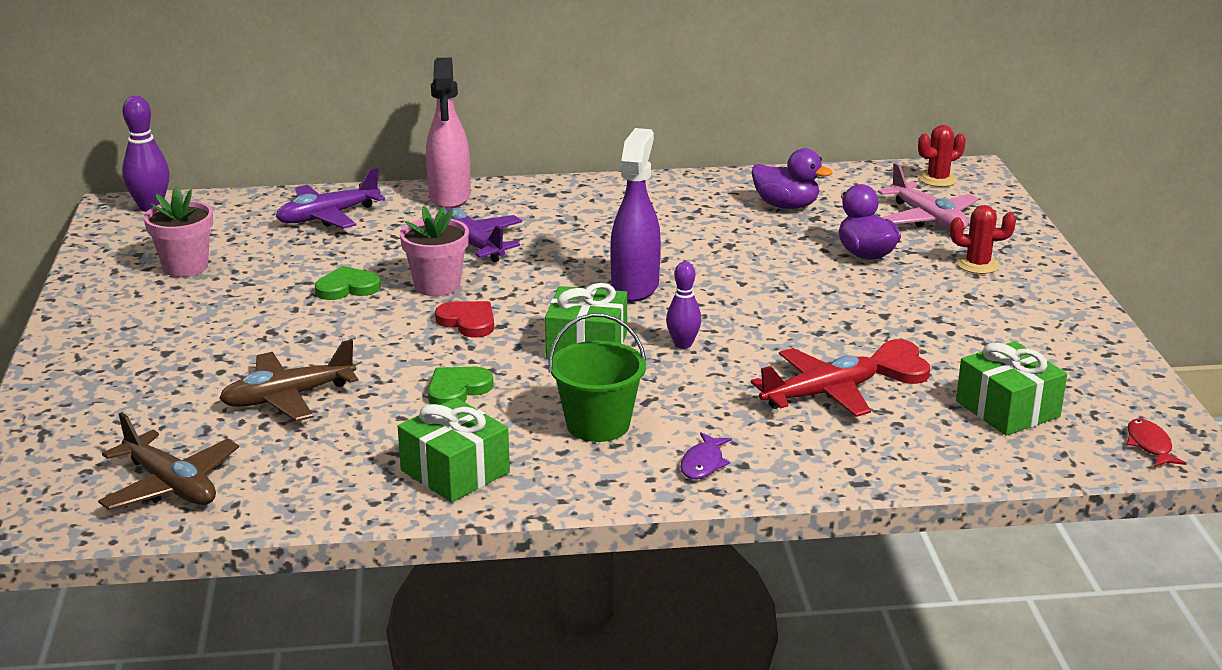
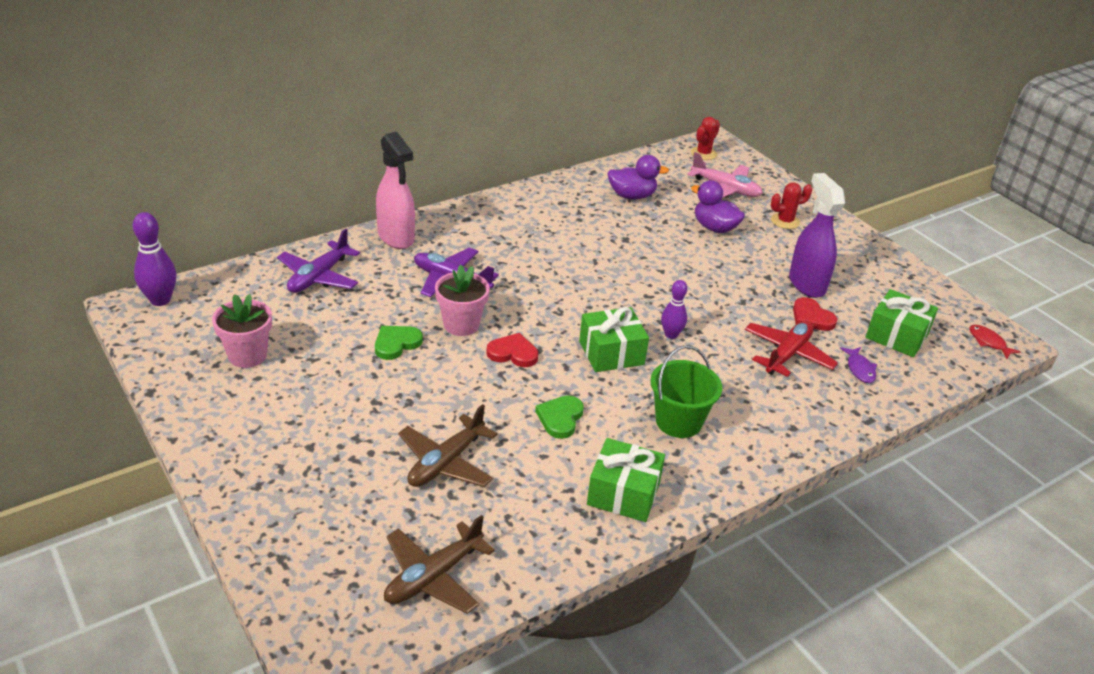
camera: 30 degrees left, 10 degrees up
(170, 485) = (433, 576): brown plane -> brown plane turned 120 degrees clockwise
(635, 287) = (597, 291): purple spray bottle -> purple spray bottle (806, 283)
(703, 463) = (770, 434): purple fish -> purple fish (860, 369)

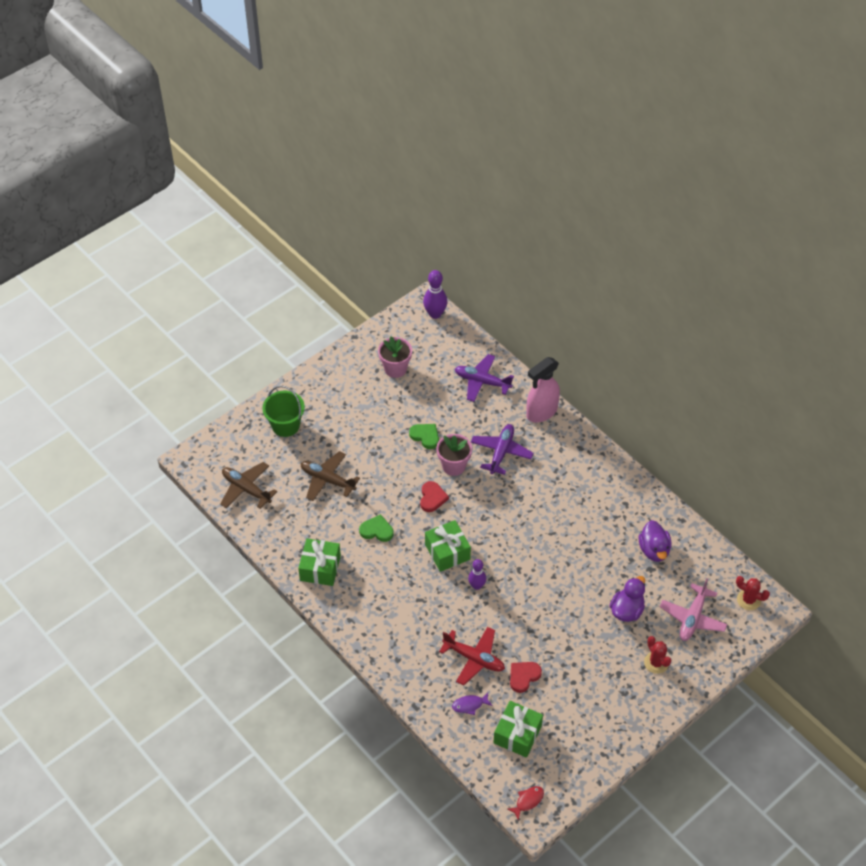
camera: 85 degrees right, 15 degrees up
(678, 421) = (388, 594): green bucket -> green bucket (285, 425)
(806, 283) = (568, 675): purple spray bottle -> none

